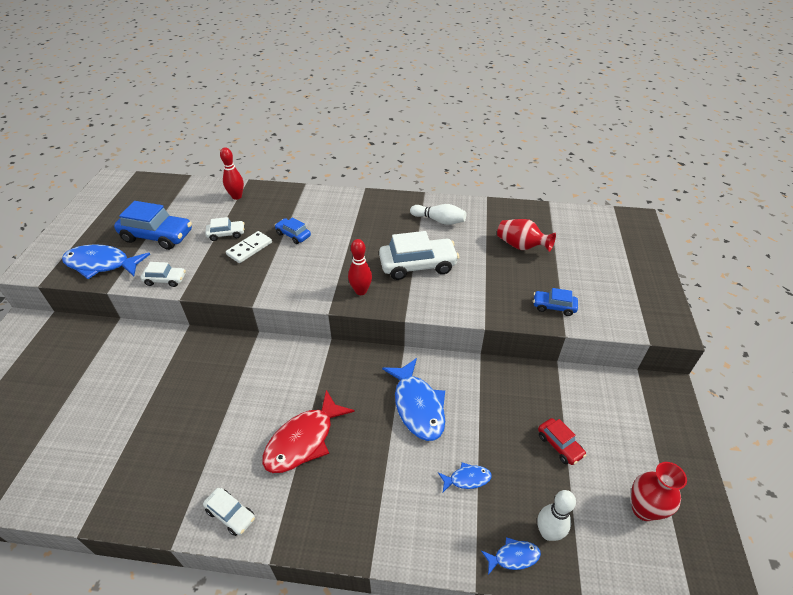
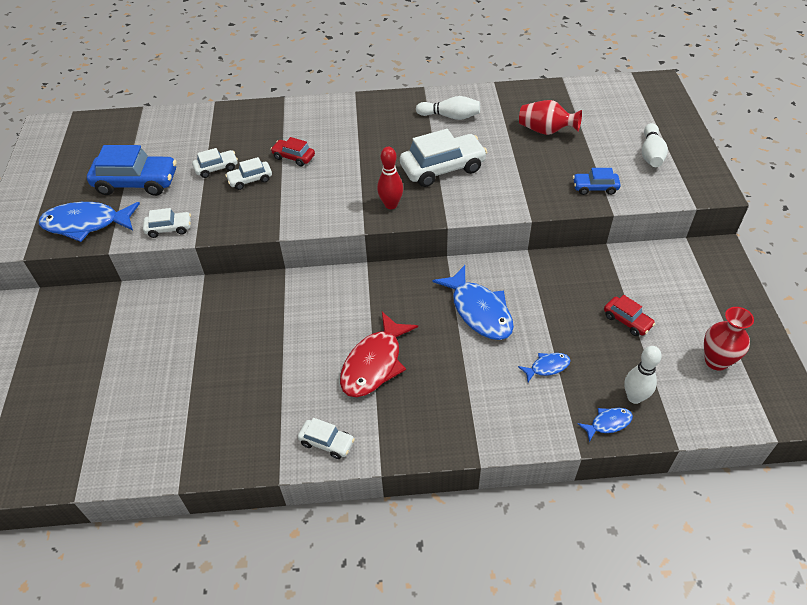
camera: 10 degrees left, 5 degrees up
(237, 196) = (210, 124): red bowling pin -> none
(249, 249) = (250, 180): white domino -> white car
(293, 235) = (293, 157): blue car -> red car
(615, 283) = (651, 154): none -> white bowling pin

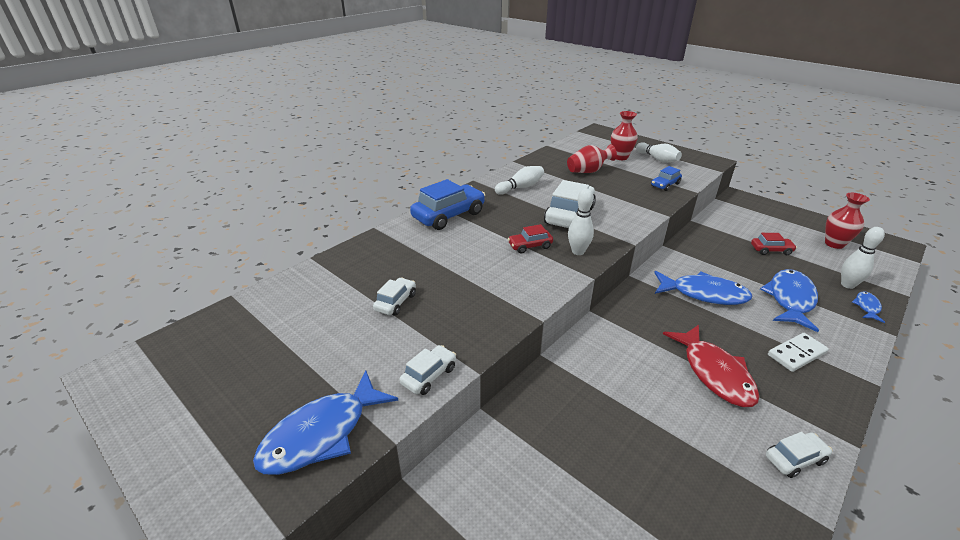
camera: 45 degrees left, 15 degrees down
(136, 183) = (326, 359): blue car -> blue car (449, 215)
(250, 180) = (442, 294): white car -> none
(293, 157) = (452, 260): red car -> red car (530, 246)
(391, 205) = (578, 252): red bowling pin -> white bowling pin
(461, 401) = (796, 354): none -> white domino
(547, 367) = (790, 299): blue fish -> blue fish, size x2.05
(612, 131) = (620, 157): none -> red vase

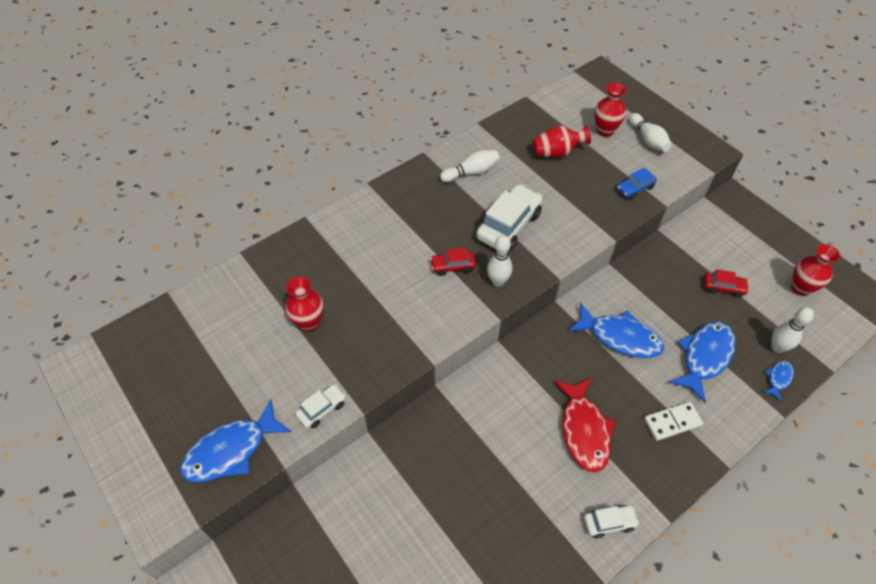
camera: 10 degrees right, 20 degrees up
(396, 302) = (309, 323): white car -> red vase
(449, 215) = (383, 209): blue car -> none

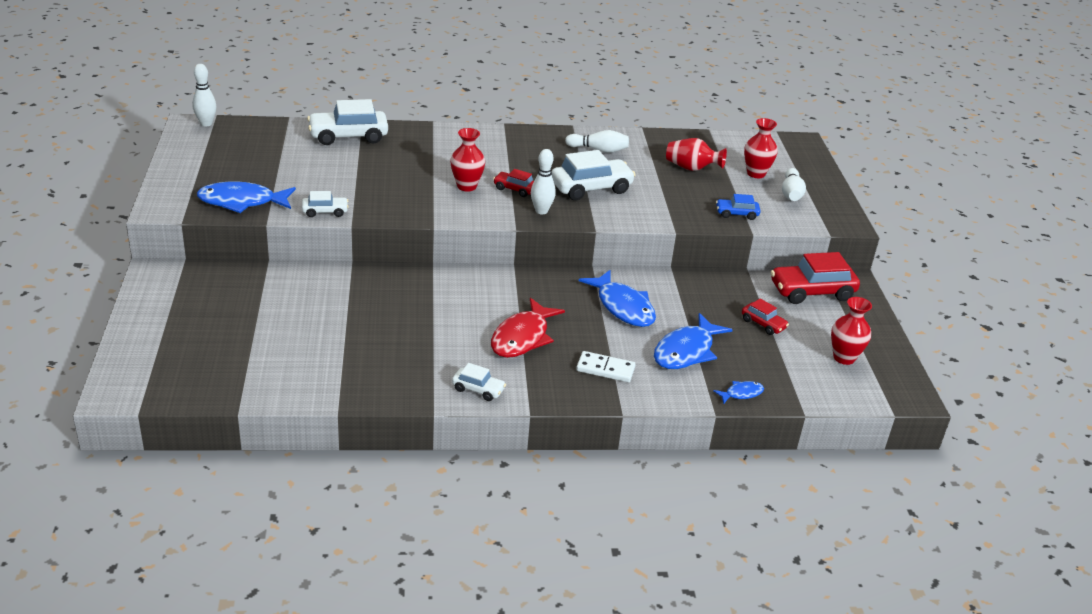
camera: 30 degrees right, 20 degrees down
(249, 285) = (348, 136): none -> white car
(309, 323) = (368, 170): red vase -> red vase (466, 186)
(704, 357) = (686, 351): blue fish -> blue fish turned 150 degrees clockwise
(720, 228) = (812, 291): none -> red car
(777, 347) = (767, 377): white bowling pin -> white bowling pin (206, 123)

